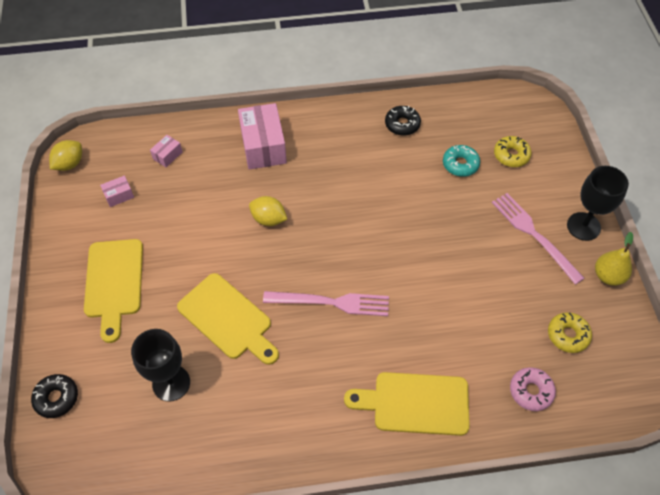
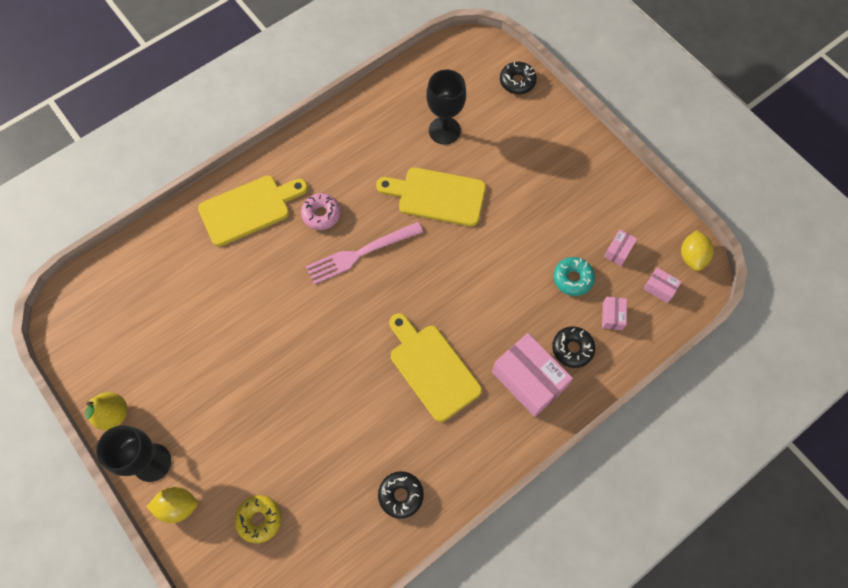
camera: 150 degrees right, 10 degrees up
(114, 283) = (551, 176): yellow cutting board -> yellow cutting board (432, 368)
(115, 156) = (659, 288): none -> pink box
(215, 150) = (572, 349): none -> black donut
(268, 219) = (466, 301): yellow lemon -> yellow lemon (178, 506)
(460, 164) = (311, 473): turquoise donut -> turquoise donut (572, 278)
(531, 391) = (158, 265): pink donut -> pink donut (321, 214)
(534, 234) = (201, 424): pink fork -> none
(567, 335) = (139, 331): yellow donut -> none

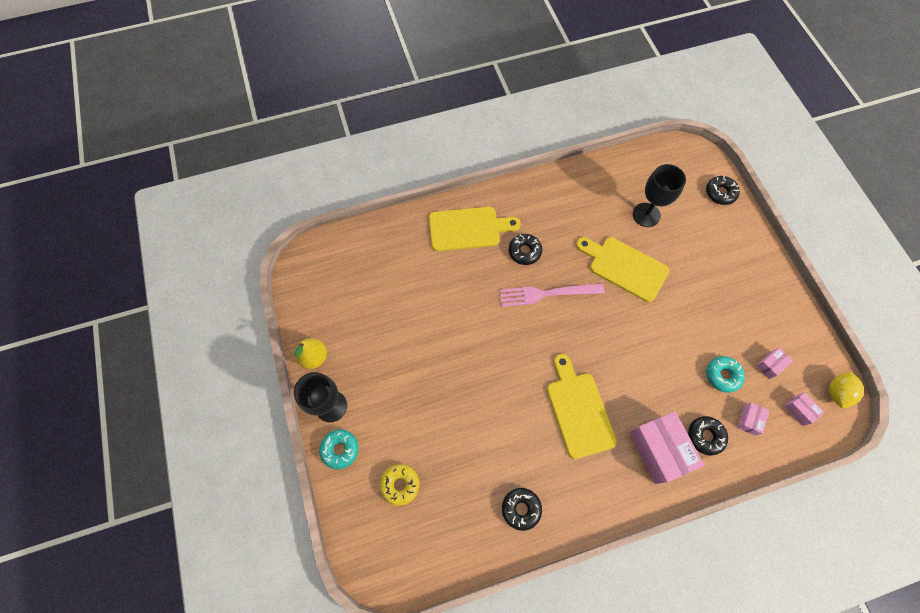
camera: 20 degrees right, 0 degrees up
(178, 506) = (340, 449): yellow lemon -> turquoise donut
(321, 214) = (524, 251): pink donut -> black donut

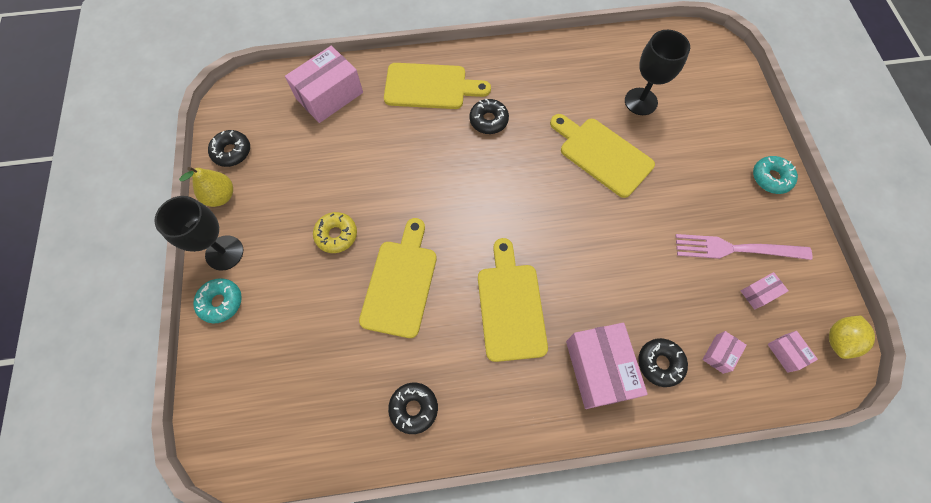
camera: 10 degrees right, 0 degrees up
(384, 250) = (329, 95): none -> pink box
(400, 485) = (278, 354): yellow donut -> yellow donut (336, 235)
(485, 406) = (400, 283): none -> yellow cutting board
(546, 294) = (503, 170): pink fork -> pink fork (735, 249)
(720, 193) = (735, 90): black donut -> black donut (232, 152)
(722, 375) = (696, 295): turquoise donut -> turquoise donut (771, 178)

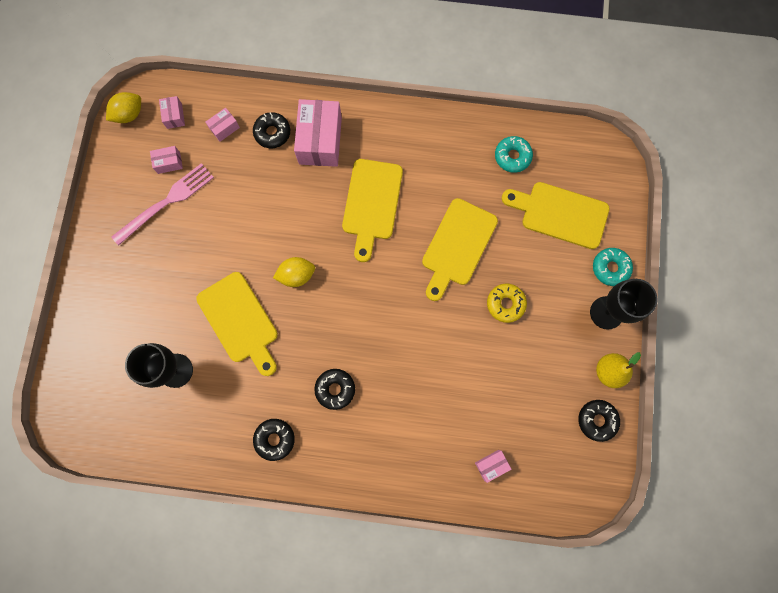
camera: 165 degrees left, 10 degrees up
(329, 95) = (491, 465): pink box -> pink box, size x0.47
(414, 408) = (467, 149): black donut -> black donut (275, 439)
(430, 87) = (383, 448): yellow cutting board -> yellow cutting board (560, 214)
(564, 209) = (296, 275): none -> yellow lemon
(735, 249) = (167, 202): pink fork -> pink fork turned 60 degrees counterclockwise
(771, 178) = (98, 256): turquoise donut -> turquoise donut (512, 156)

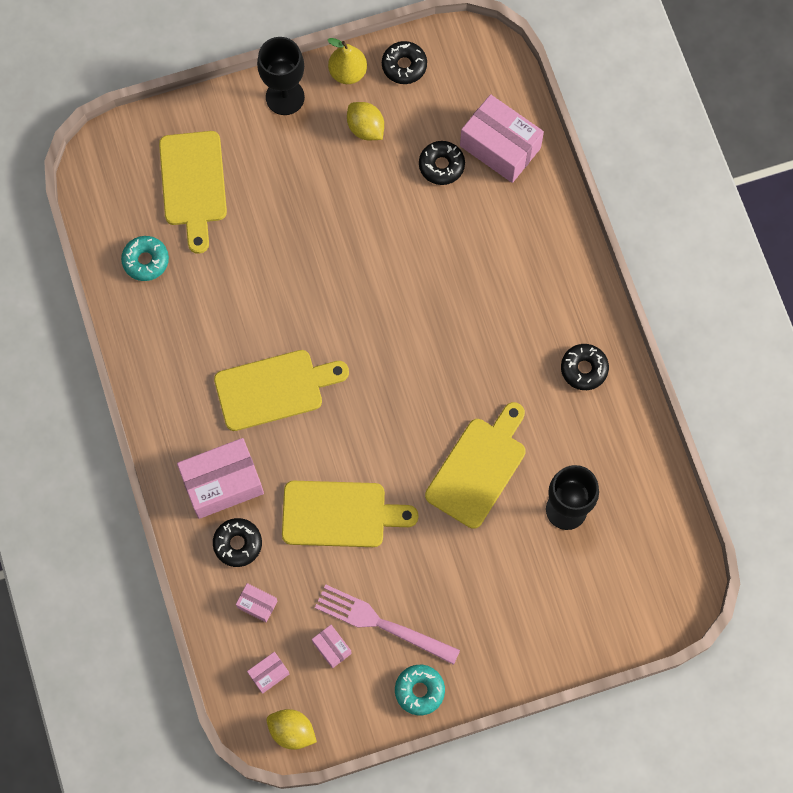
camera: 115 degrees left, 5 degrees down
(296, 275) = (397, 432): yellow lemon -> yellow lemon (365, 128)
(335, 389) = (501, 332): black donut -> black donut (441, 165)
(457, 246) = (281, 276): yellow cutting board -> yellow cutting board (340, 514)
(491, 465) = (500, 147): pink box -> pink box, size x2.14
(505, 304) = (324, 200): yellow donut -> none
(610, 268) = (233, 111): turquoise donut -> turquoise donut (419, 690)

